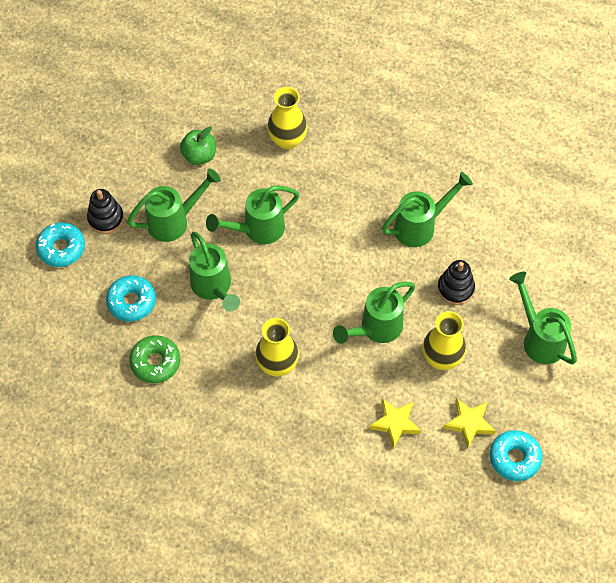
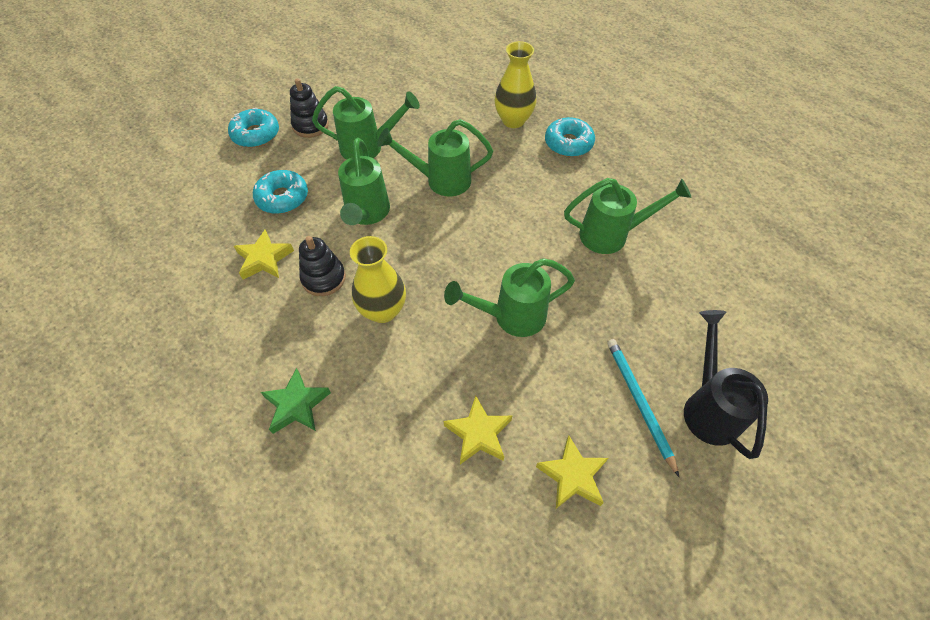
camera: 25 degrees right, 5 degrees down
(155, 362) = (264, 259): green donut -> yellow star
(199, 155) = (425, 107): green apple -> none
(258, 460) = (296, 405): none -> green star
(441, 358) = (573, 380): yellow vase -> none
(455, 288) = (624, 310): black stacking toy -> black stacking toy (324, 278)
(492, 355) = (639, 402): none -> turquoise pencil
(514, 458) = (615, 553): turquoise donut -> turquoise donut (568, 143)
(539, 338) = (708, 406): green watering can -> black watering can

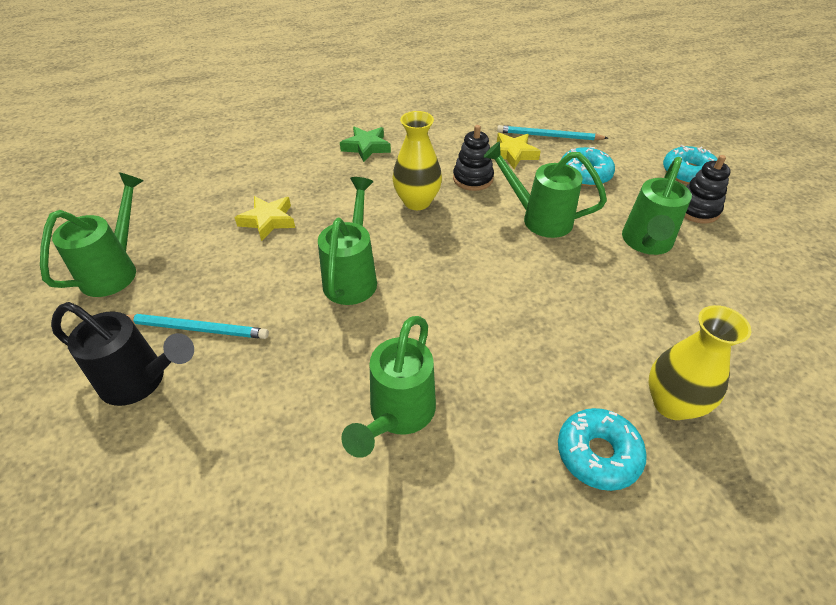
camera: 115 degrees right, 10 degrees down
(218, 238) = (548, 136): none -> turquoise pencil
(440, 180) = (568, 285): green watering can -> green watering can (115, 269)
(572, 475) = (189, 258): yellow star -> none

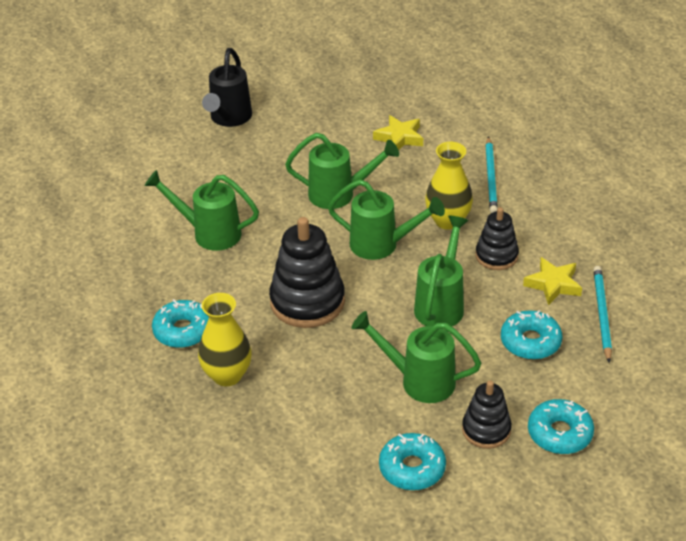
camera: 85 degrees right, 5 degrees down
(115, 269) = (328, 78): green watering can -> green watering can (382, 245)
(197, 328) = (275, 130): turquoise pencil -> turquoise pencil (491, 177)
(366, 147) = (531, 177): green star -> none
(537, 318) = (307, 302): none -> black stacking toy
(760, 259) = (412, 468): none -> turquoise donut

